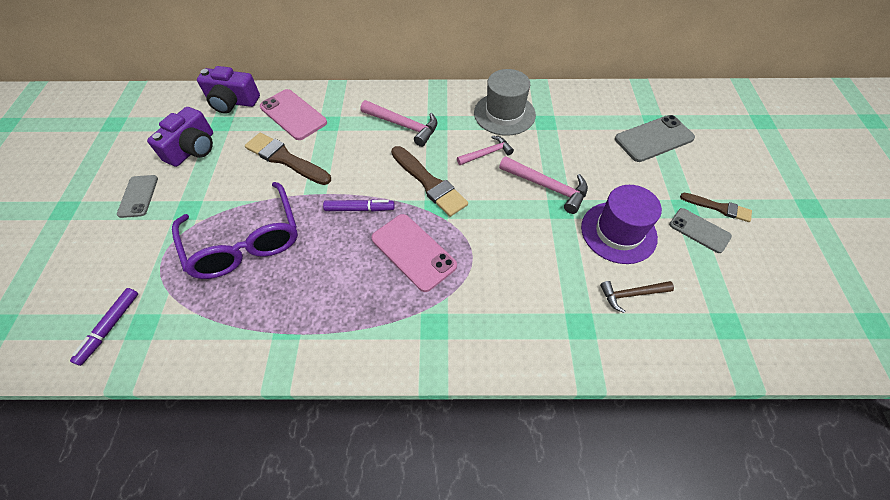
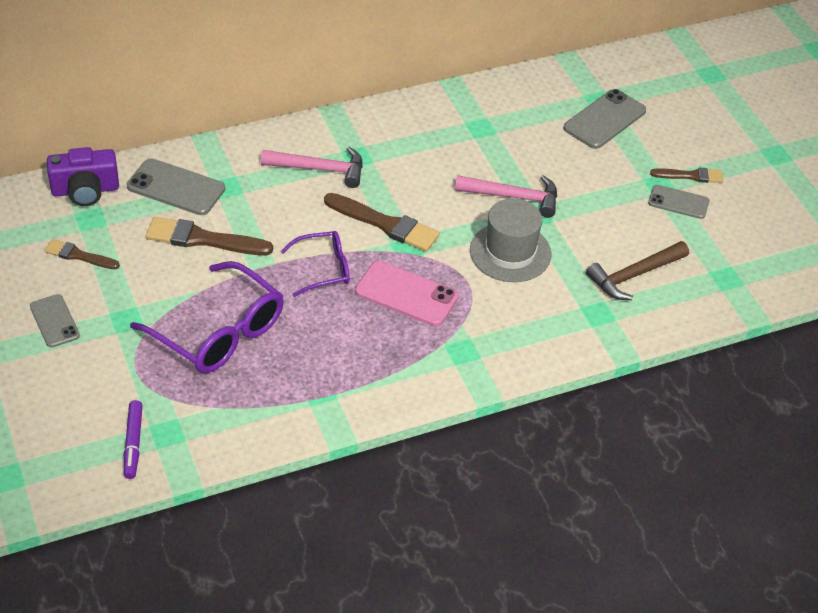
camera: 25 degrees left, 10 degrees down
(193, 149) = (79, 256): purple camera -> brown brush
(293, 115) = (176, 188): pink phone -> grey phone
(359, 209) = (323, 269): purple marker -> purple glasses
(487, 153) = (432, 178): pink hammer -> none
(504, 114) = (430, 129): grey hat -> grey hat (510, 252)
(618, 232) = (602, 223): purple hat -> none
(631, 294) = (634, 275): brown hammer -> brown hammer, size x1.53

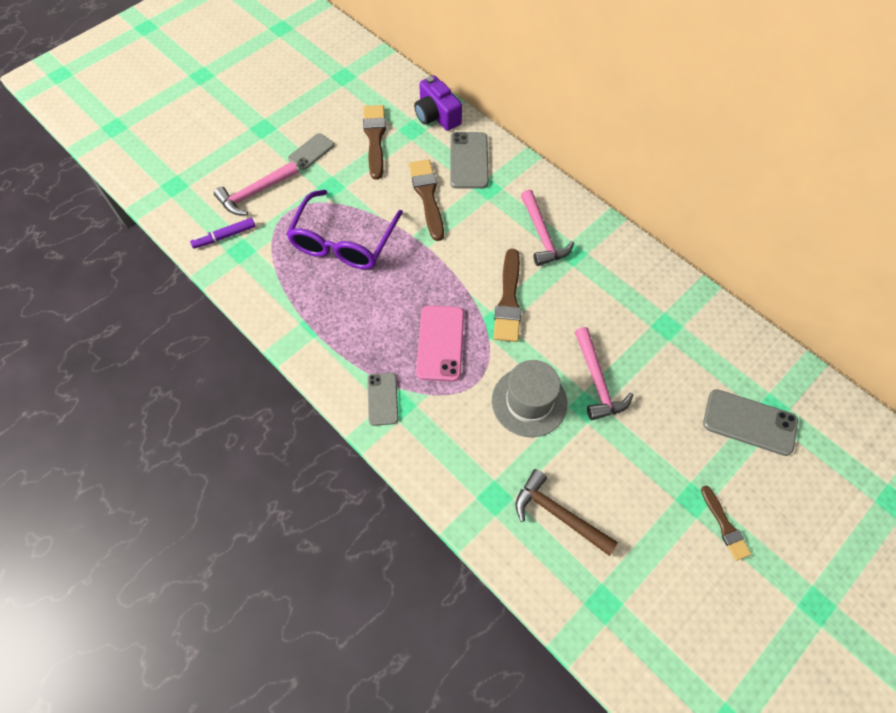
camera: 70 degrees right, 15 degrees up
(79, 256) = (375, 138): brown brush -> brown brush, size x1.66
(83, 395) = (255, 193): none -> pink hammer
(323, 269) = (438, 279): purple glasses -> none
(678, 202) = (680, 525): grey phone -> grey phone (382, 399)

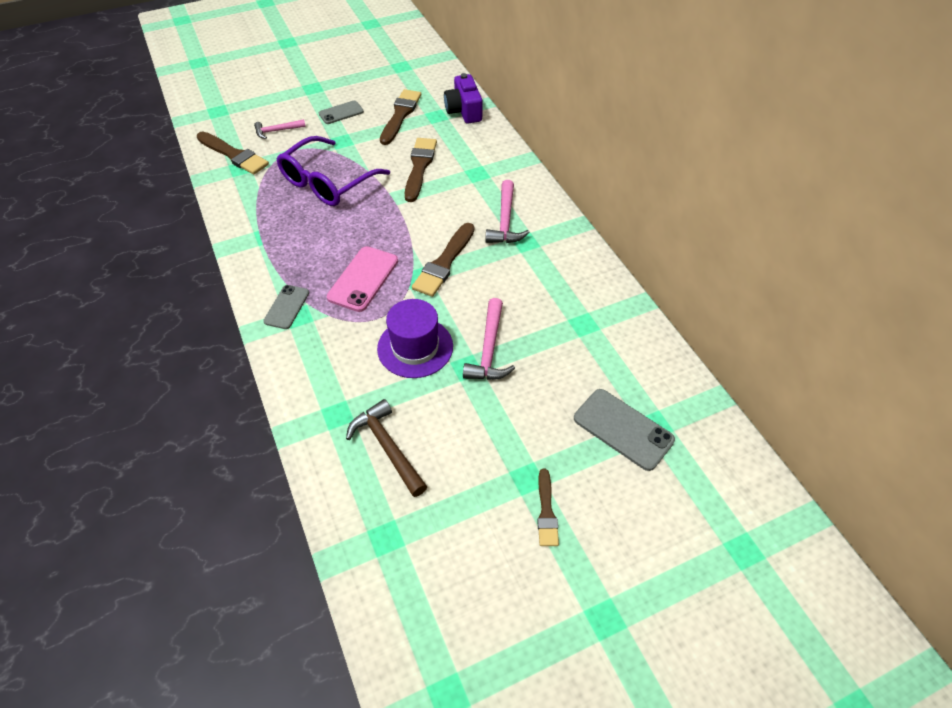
camera: 20 degrees right, 10 degrees down
(225, 236) = (234, 155): purple marker -> brown brush
(255, 193) = (277, 131): pink hammer -> pink hammer, size x0.65
(469, 160) = (472, 149): grey phone -> none
(529, 402) = (415, 347): grey hat -> purple hat

